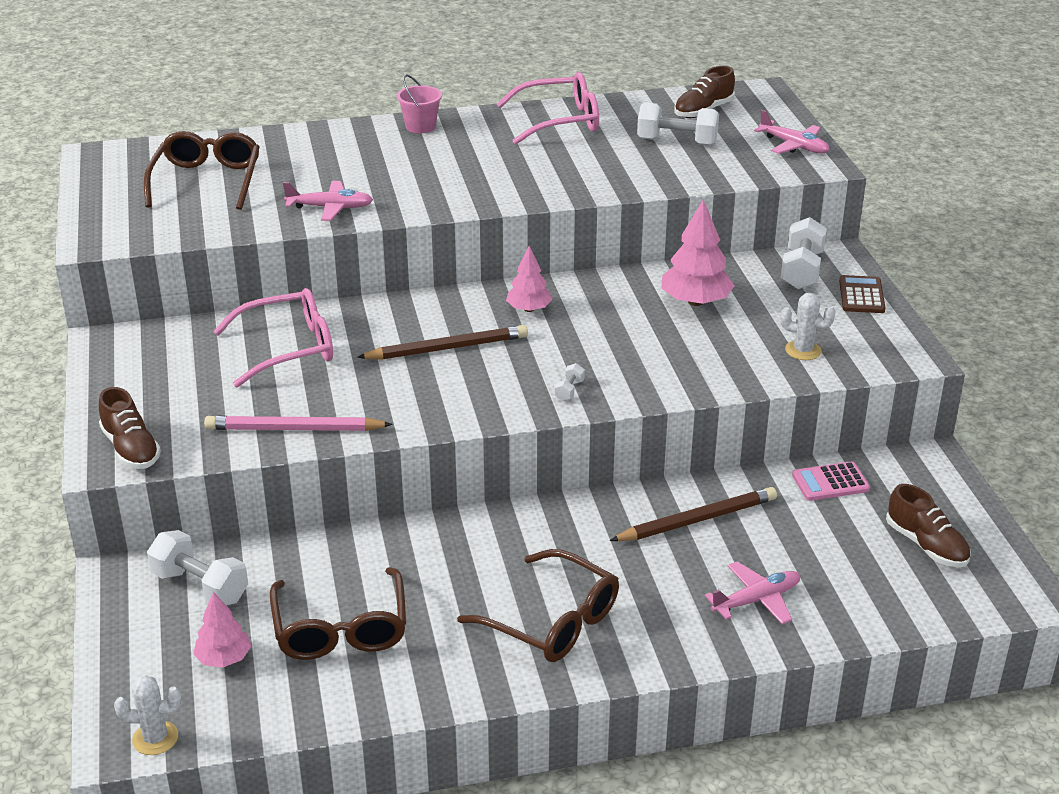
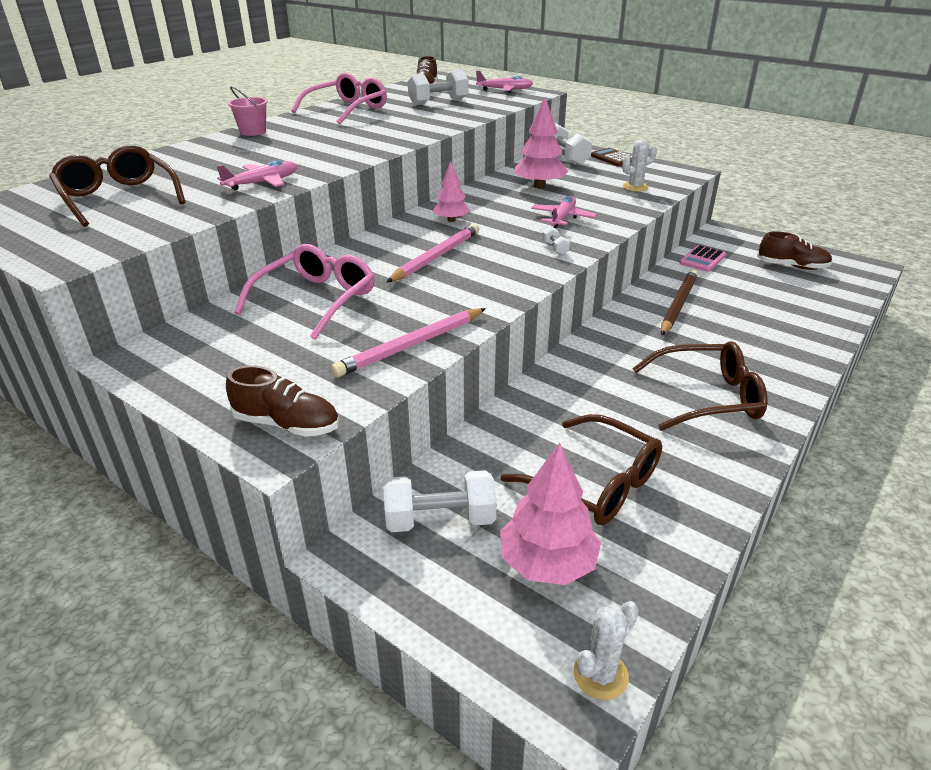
camera: 40 degrees left, 0 degrees up
(224, 658) = (547, 563): pink tree -> pink tree, size x1.59
(447, 348) = (436, 256): brown pencil -> pink pencil
(756, 600) = (777, 328): pink plane -> pink plane (562, 218)

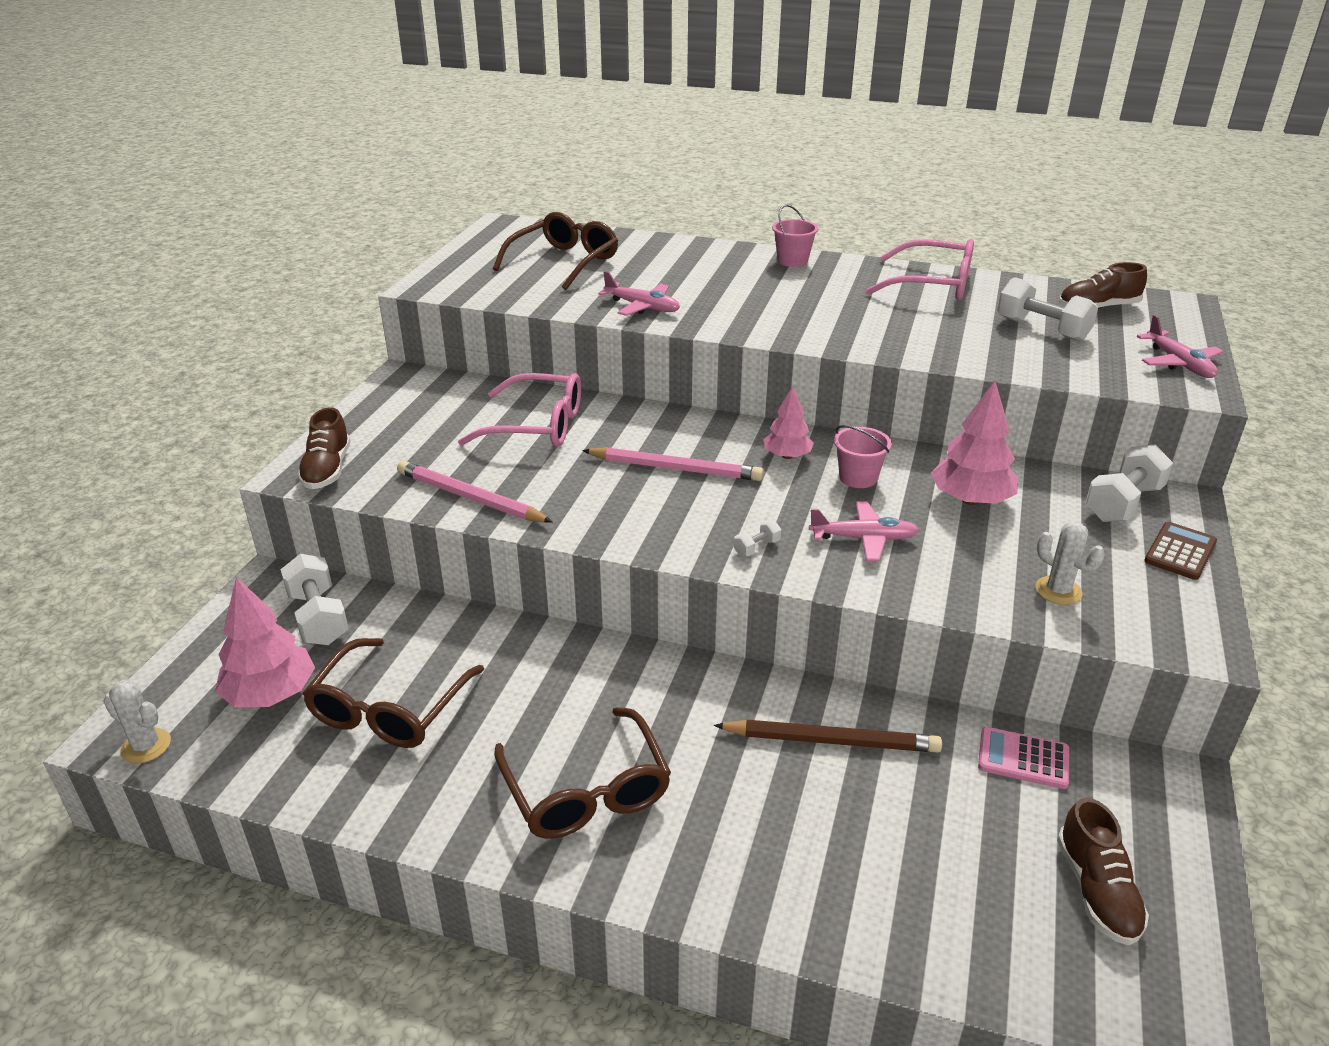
camera: 70 degrees right, 0 degrees up
(494, 206) = (858, 478): none -> pink bucket

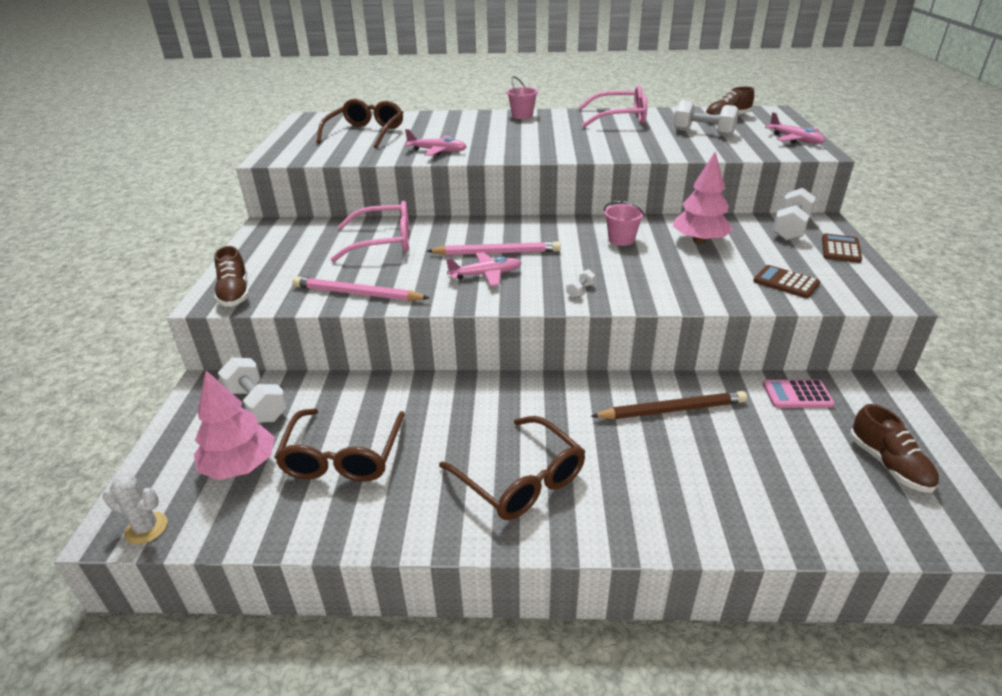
camera: 15 degrees left, 0 degrees up
(787, 456) = (568, 234): pink tree -> none
(863, 538) = (647, 273): pink plane -> pink plane (485, 275)
(1058, 591) = (786, 282): white cactus -> brown calculator

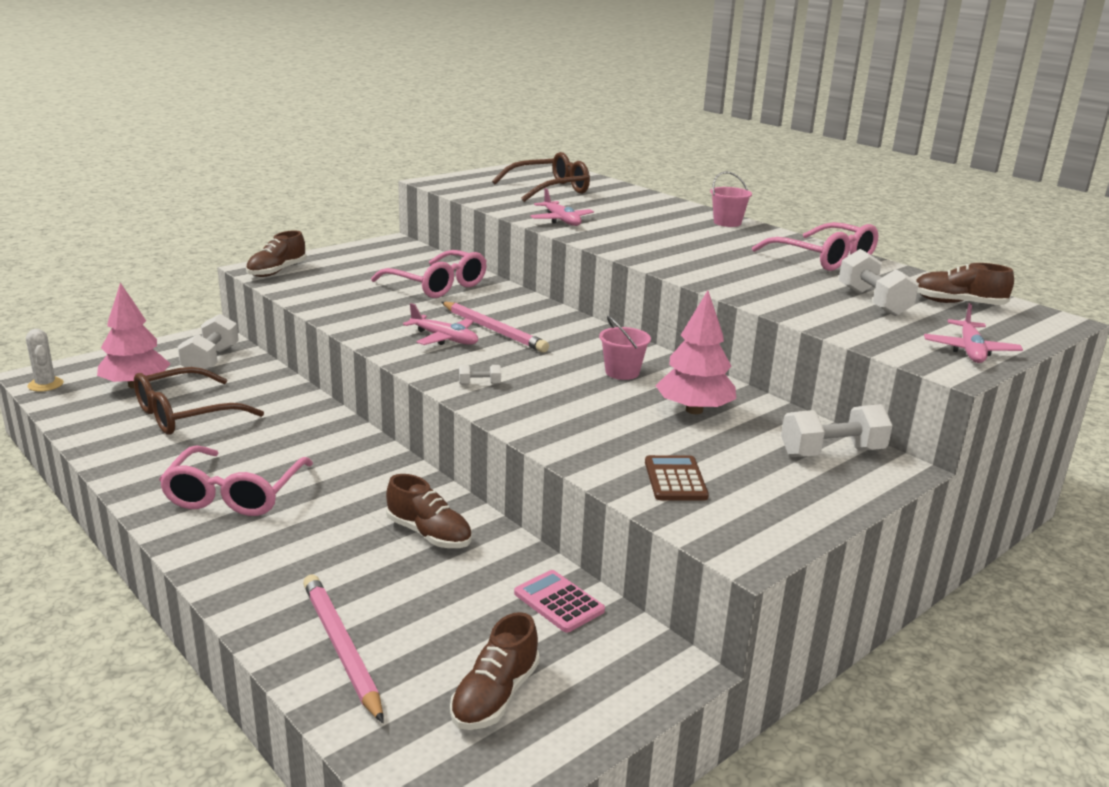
camera: 45 degrees right, 10 degrees down
(357, 294) = (336, 306): pink pencil -> pink pencil (341, 648)
(520, 479) = (235, 493): brown glasses -> pink glasses
(672, 410) = (429, 534): brown pencil -> brown shoe
(840, 249) = (833, 495): brown calculator -> none

